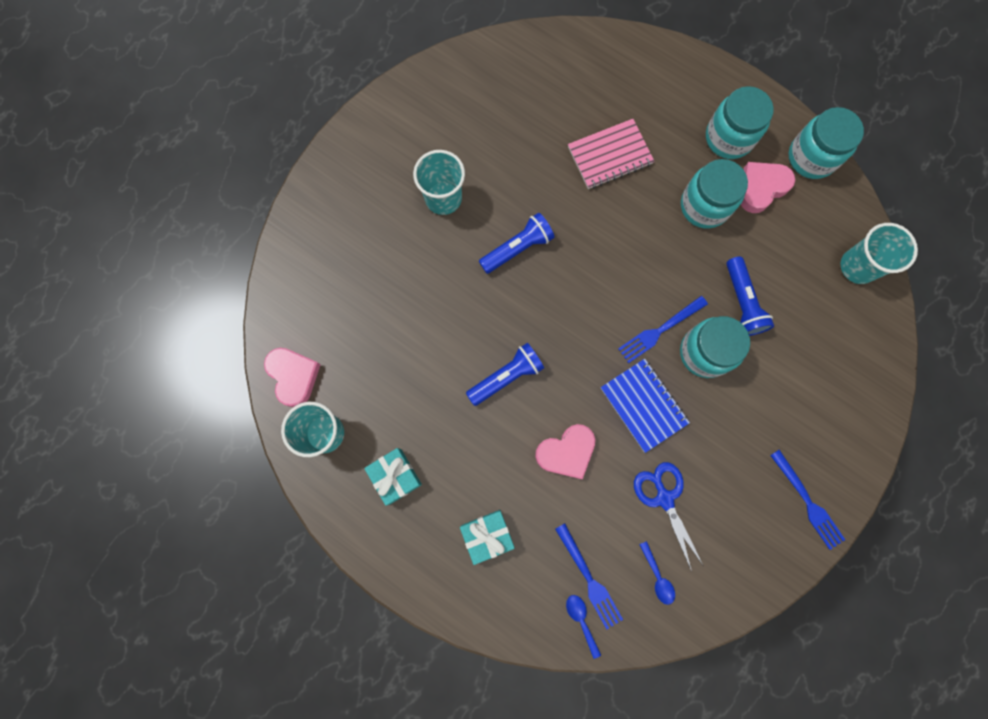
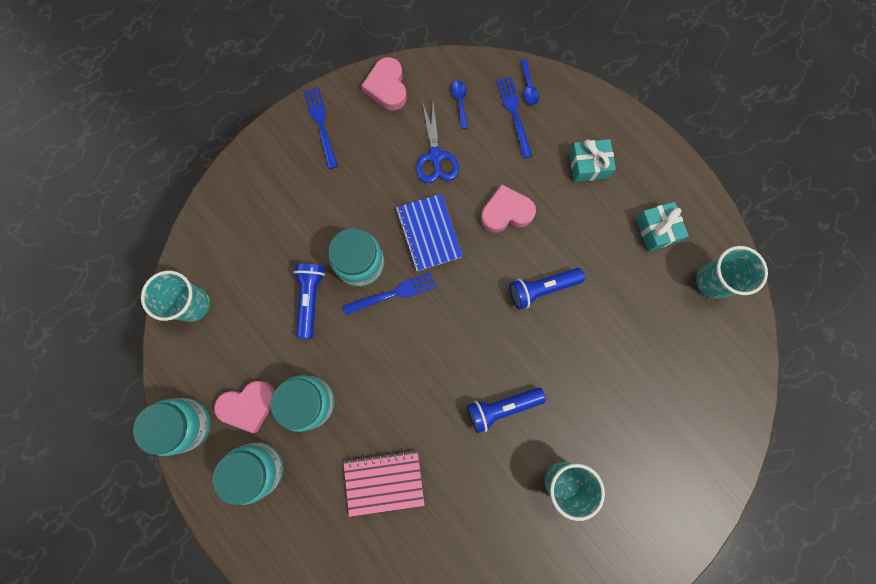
camera: 165 degrees left, 0 degrees up
(293, 376) = (735, 339): pink heart -> pink heart (387, 87)

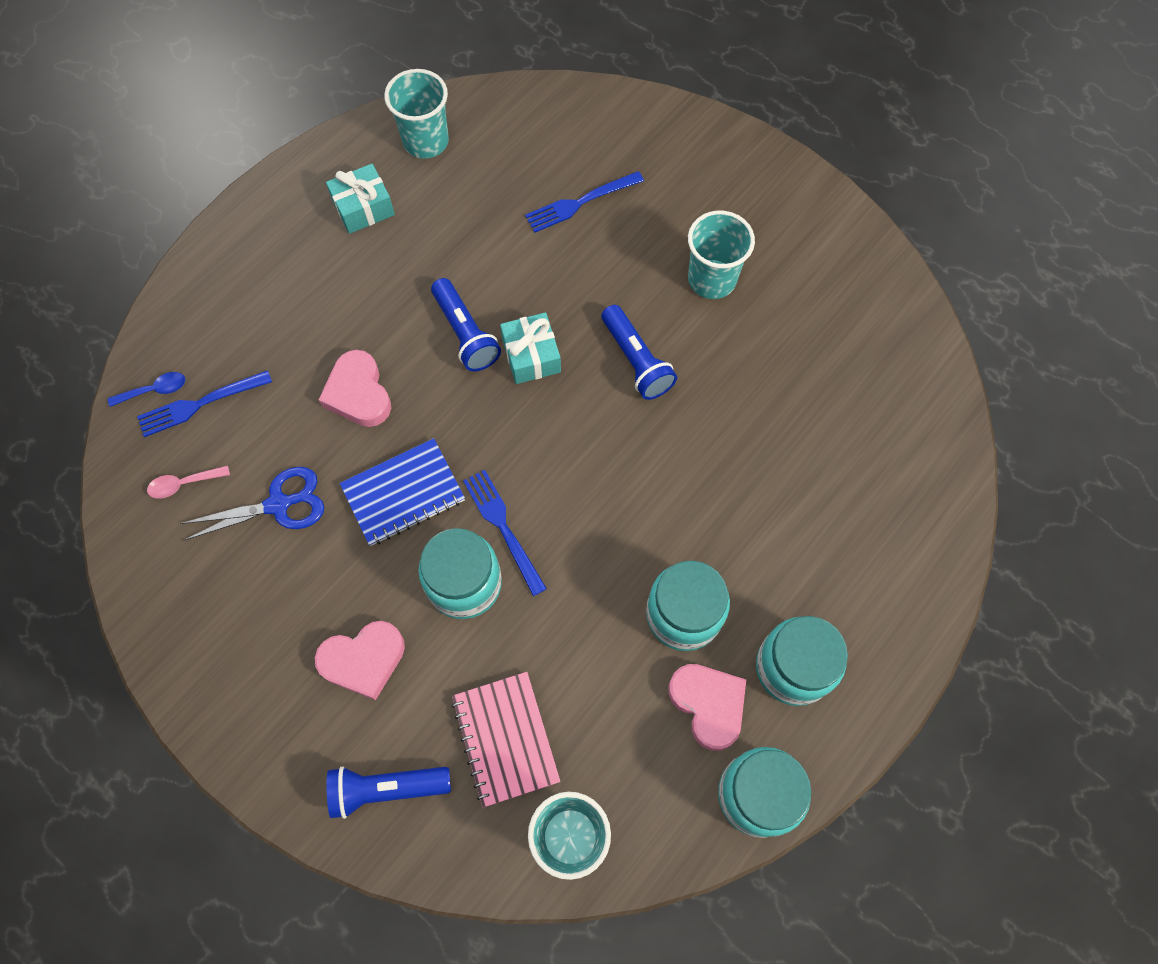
camera: 100 degrees left, 10 degrees down
(310, 299) = (531, 647): blue flashlight -> blue flashlight (386, 788)
(321, 125) = (235, 694): blue fork -> blue fork (580, 202)
(384, 481) = (767, 492): pink notebook -> pink notebook (505, 739)
(387, 87) = (162, 599): pink heart -> pink heart (363, 660)
(460, 102) = (183, 484): blue spoon -> pink spoon
(588, 165) = (276, 297): turquoise gift -> turquoise gift (531, 356)

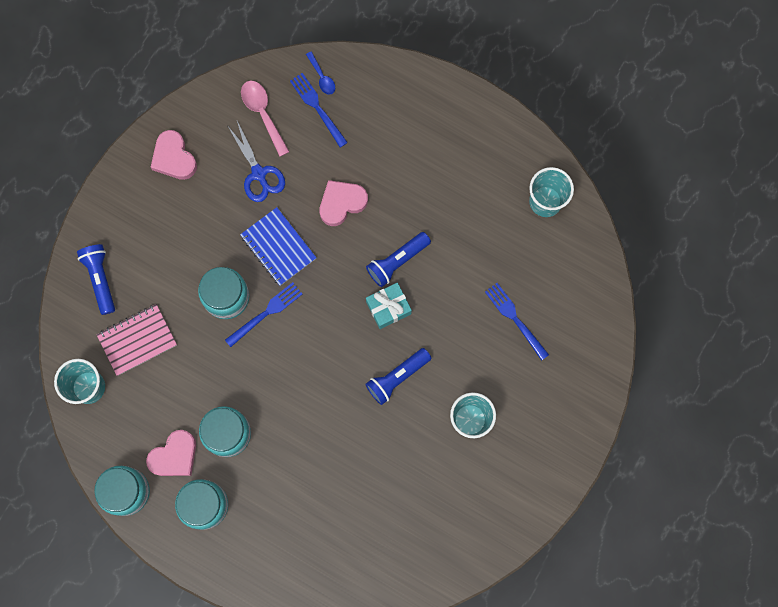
camera: 80 degrees right, 10 degrees up
(183, 484) = (263, 114): pink spoon -> pink spoon, size x1.66
(363, 208) = (482, 172): turquoise gift -> none
(363, 660) = (171, 248): pink heart -> pink heart (174, 158)

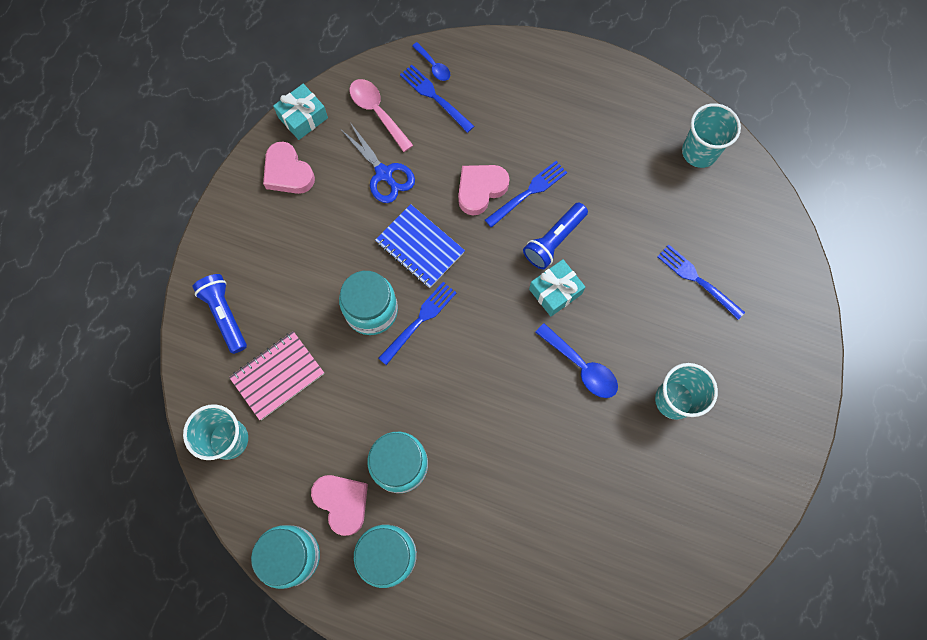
camera: 10 degrees left, 5 degrees down
(174, 456) = (342, 502): pink heart -> pink heart turned 75 degrees counterclockwise
(195, 108) = (303, 117): none -> turquoise gift
(383, 213) = (528, 192): none -> blue fork
(397, 377) = (581, 366): blue flashlight -> blue spoon

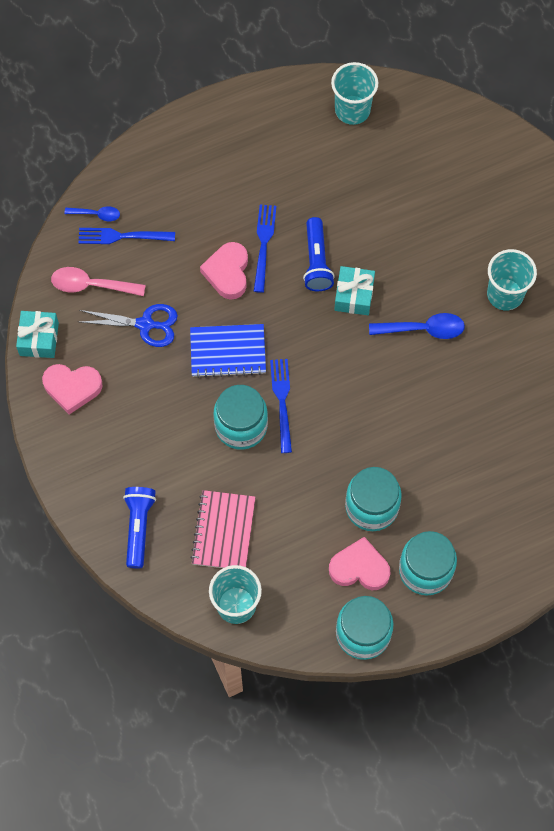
camera: 45 degrees left, 5 degrees down
(225, 315) = (139, 527): blue flashlight -> blue flashlight turned 75 degrees clockwise
(697, 280) = (440, 200): blue fork -> none

